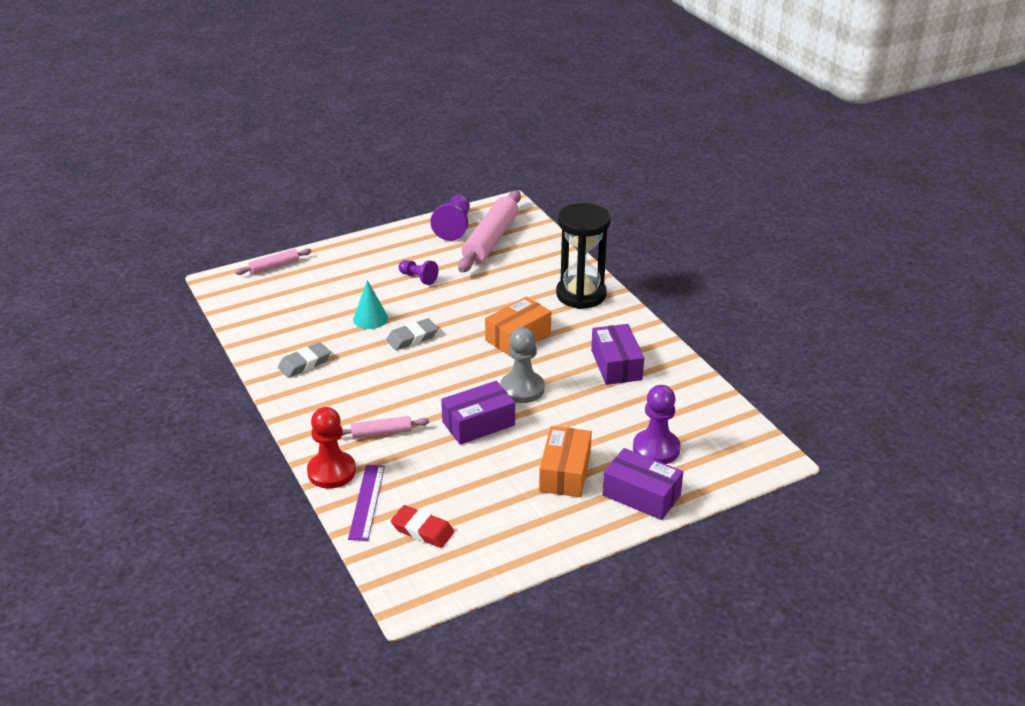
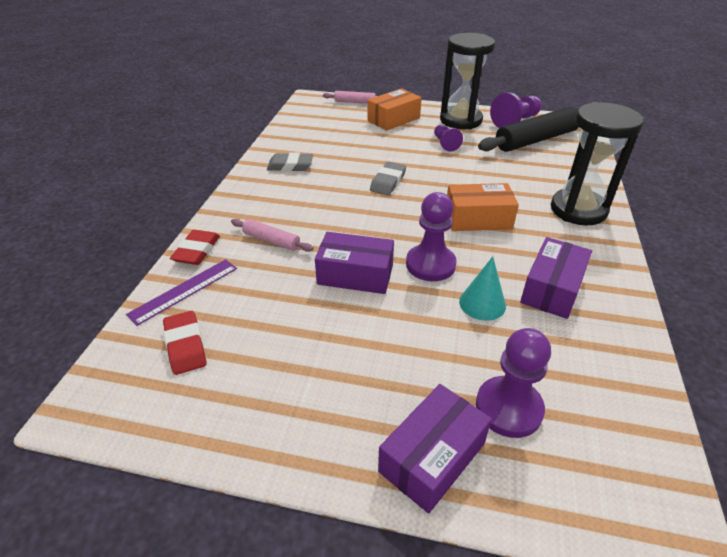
camera: 40 degrees right, 5 degrees up
(331, 472) = (197, 251): red pawn -> red eraser
(370, 318) = (374, 156): turquoise cone -> turquoise cone (482, 303)
(404, 246) = (460, 120): none -> black hourglass
(412, 338) = (388, 182): grey eraser -> grey eraser turned 75 degrees counterclockwise
(491, 240) = (536, 140): pink rolling pin -> black rolling pin
(522, 389) = (430, 264): grey pawn -> purple pawn
(565, 472) = (377, 372): orange box -> orange box (393, 119)
(641, 495) = (432, 457): purple box -> purple box turned 60 degrees clockwise

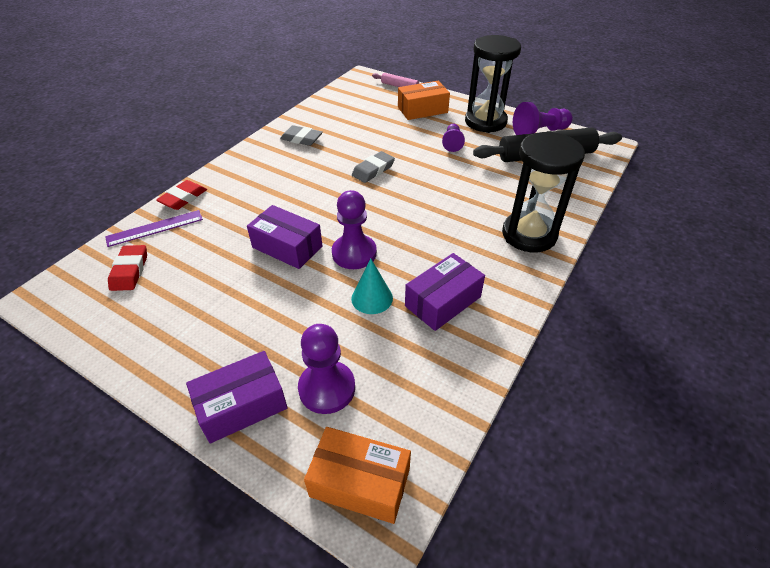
camera: 20 degrees right, 5 degrees up
(271, 240) = (243, 202): pink rolling pin -> none
(478, 219) = (427, 222): orange box -> orange box (360, 482)

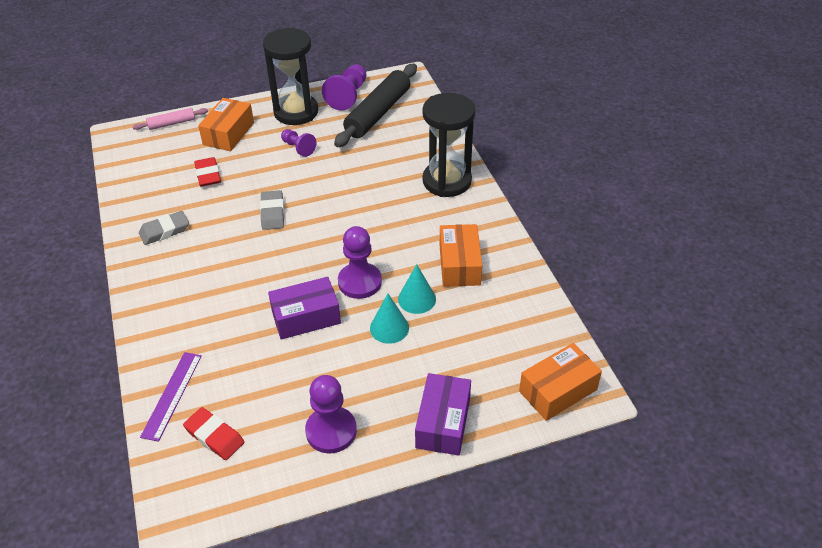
camera: 50 degrees left, 0 degrees up
(183, 198) = (150, 356): red eraser -> red eraser (208, 175)
(322, 300) = (389, 328): none -> turquoise cone
(327, 388) = (473, 368): purple pawn -> purple pawn (331, 431)
(443, 301) = (459, 264): purple box -> orange box

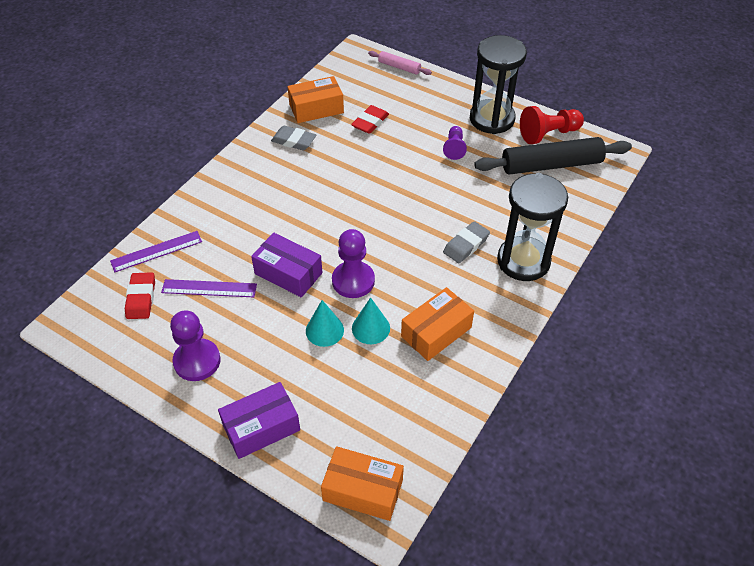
camera: 50 degrees right, 5 degrees up
(228, 133) = (424, 101): orange box -> orange box (316, 108)
(260, 379) = (209, 288): none -> purple ruler
(272, 213) = (370, 182): grey eraser -> grey eraser (466, 245)
(348, 96) = (548, 134): purple pawn -> red pawn

